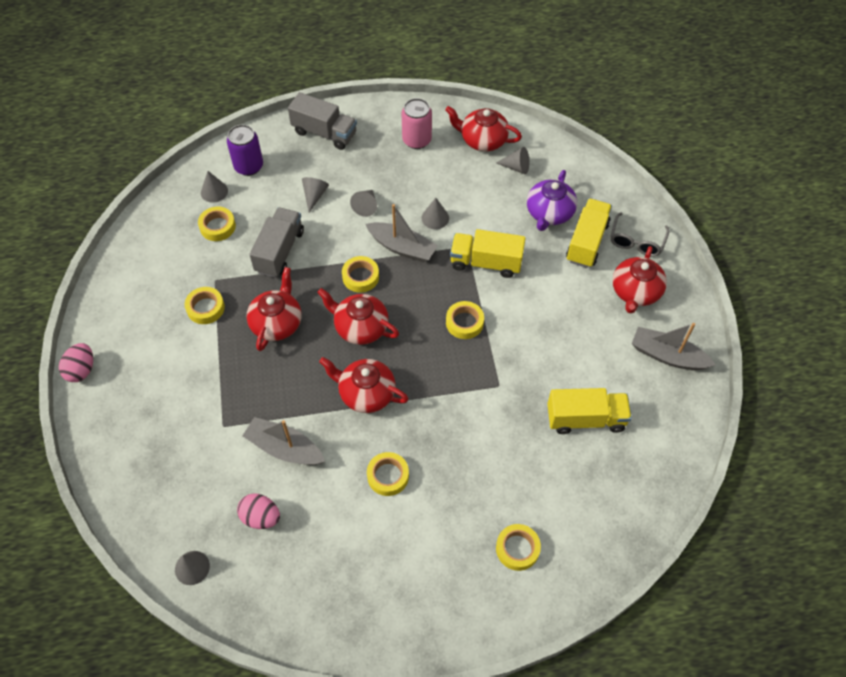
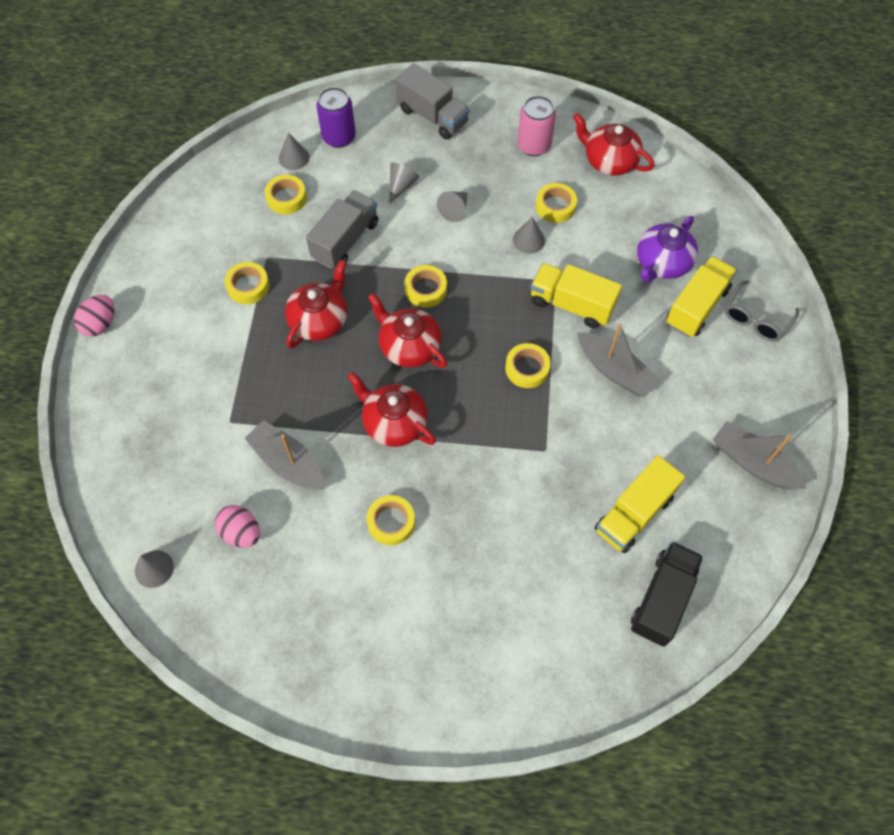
camera: 15 degrees right, 5 degrees up
(402, 247) = (481, 266): grey boat -> grey boat (614, 371)
(516, 167) = (639, 201): grey cone -> none
(517, 549) = (511, 642): yellow tape -> yellow tape (555, 206)
(585, 419) = (634, 513): yellow truck -> yellow truck turned 120 degrees clockwise
(628, 481) = (662, 599): none -> black truck
(635, 292) = (736, 378): red teapot -> none

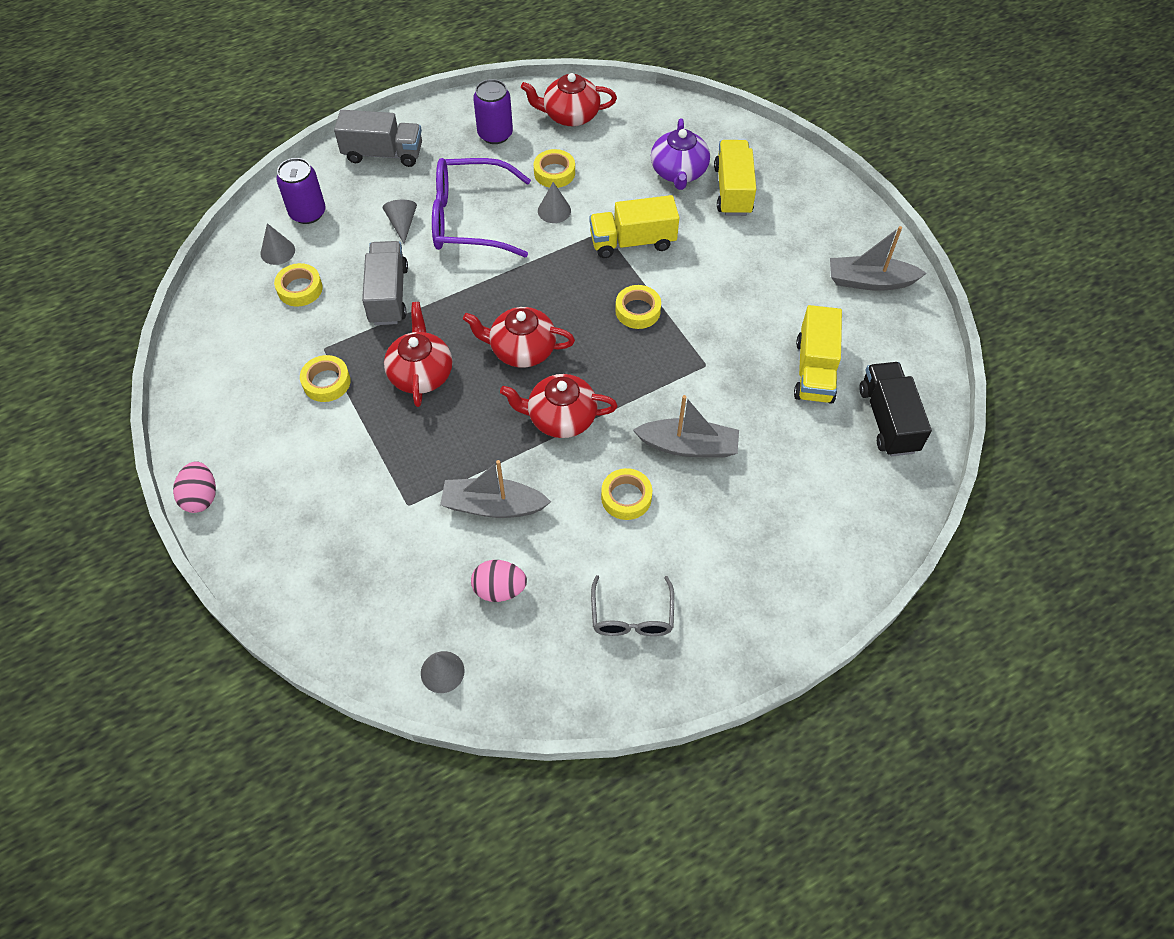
camera: 35 degrees left, 5 degrees down
(425, 289) = (497, 296): yellow tape -> none
(455, 210) = (469, 219): grey cone -> purple glasses
(534, 145) = (495, 134): pink can -> purple can
(614, 371) = (709, 273): grey boat -> grey boat (688, 446)
(756, 319) = (785, 176): grey glasses -> grey glasses (632, 616)

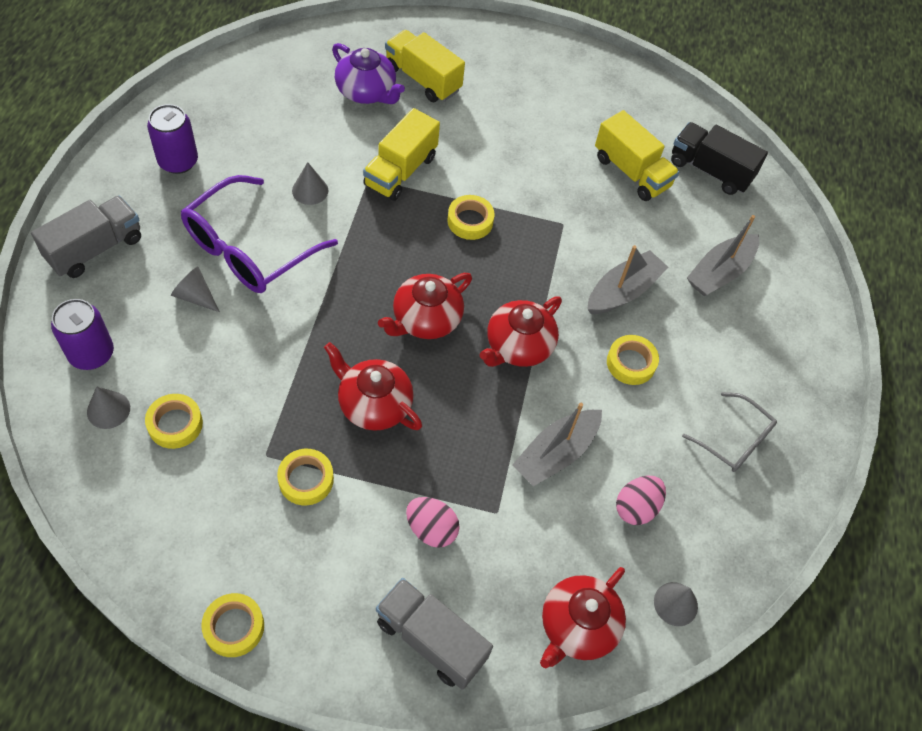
camera: 55 degrees left, 0 degrees up
(201, 497) = (326, 672): pink egg -> pink egg (431, 529)
(388, 295) = (263, 365): grey truck -> grey truck (431, 640)
(554, 173) = (271, 159): yellow tape -> yellow tape (234, 627)
(570, 115) = (223, 102): red teapot -> red teapot (577, 626)
(870, 281) = (589, 82): grey boat -> grey boat (720, 272)

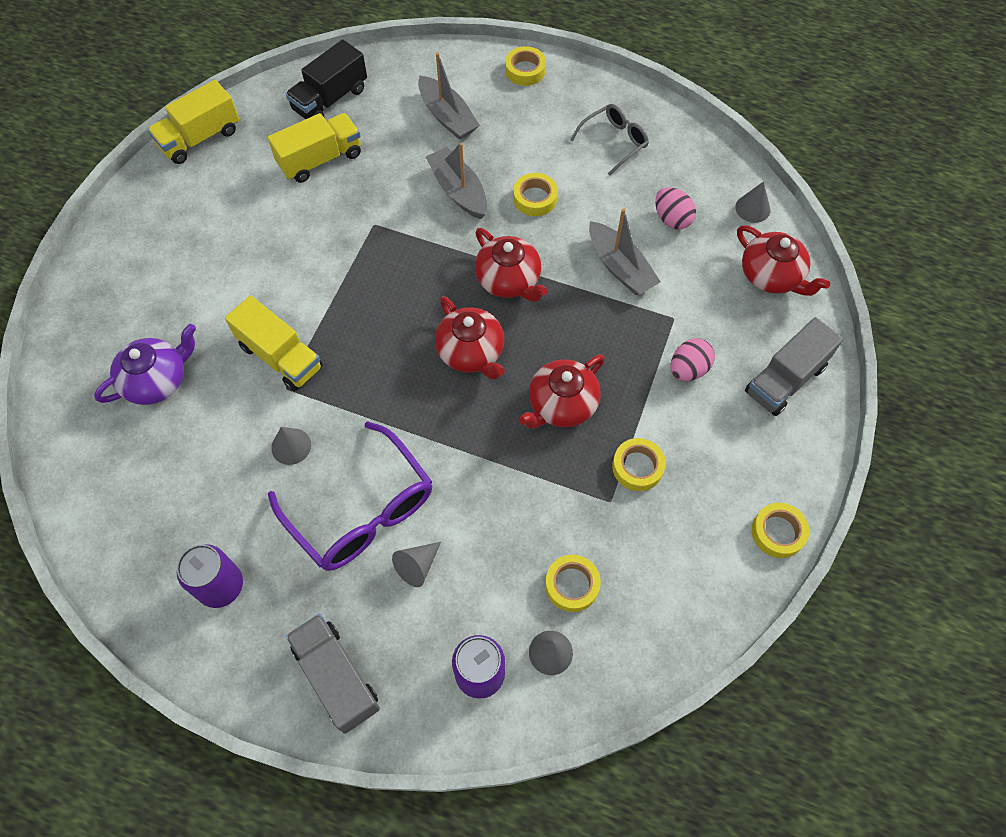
camera: 75 degrees left, 5 degrees up
(423, 79) = (152, 323): yellow truck -> yellow truck (200, 138)
(470, 221) = (358, 301): yellow tape -> yellow tape (525, 70)

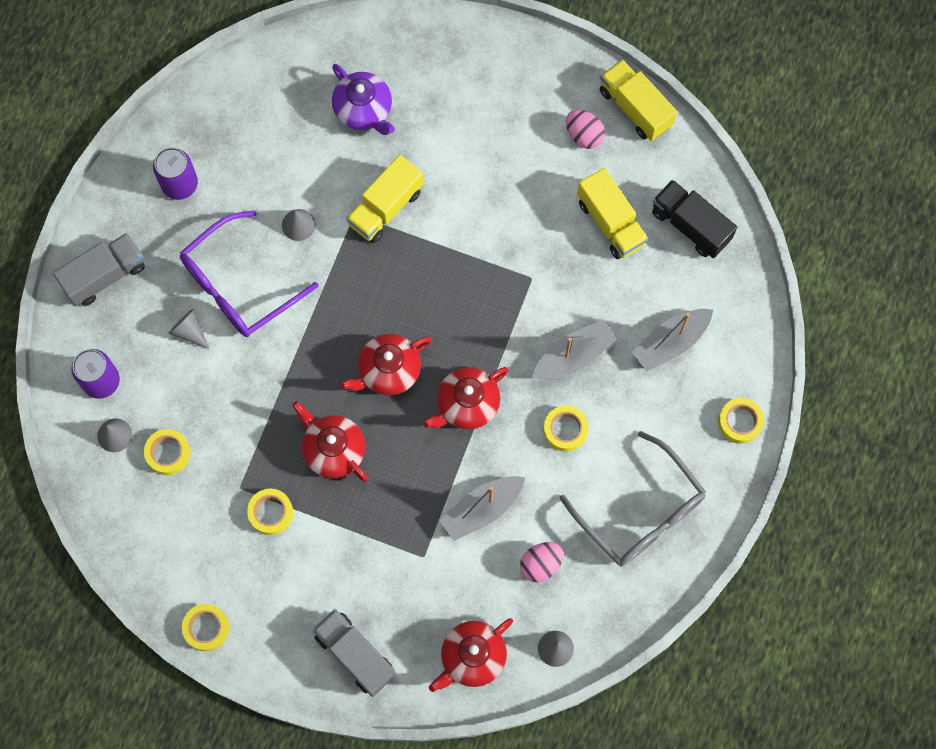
camera: 90 degrees right, 10 degrees up
(614, 142) = (641, 512): grey glasses -> grey glasses, size x1.76
(688, 369) = (367, 565): pink egg -> pink egg (584, 135)

